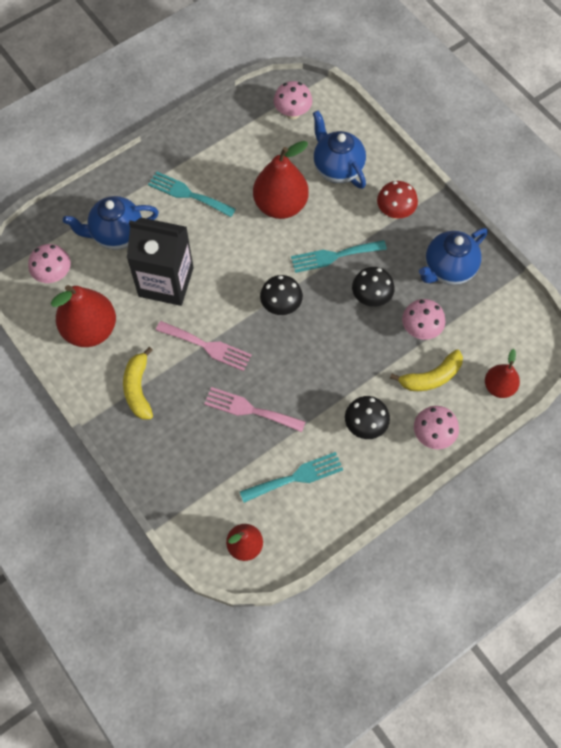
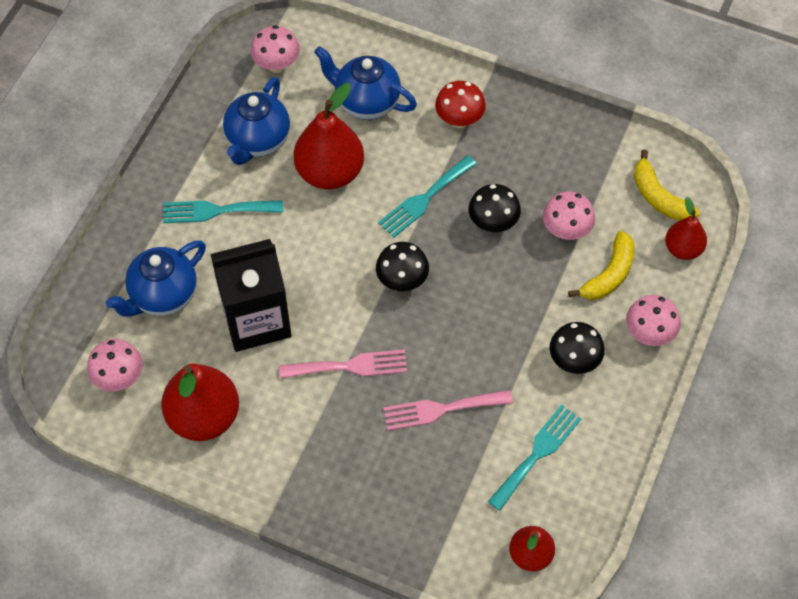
camera: 30 degrees left, 5 degrees down
(138, 389) = (303, 452): yellow banana -> yellow banana (659, 197)
(448, 269) = (554, 153): blue teapot -> blue teapot (258, 141)

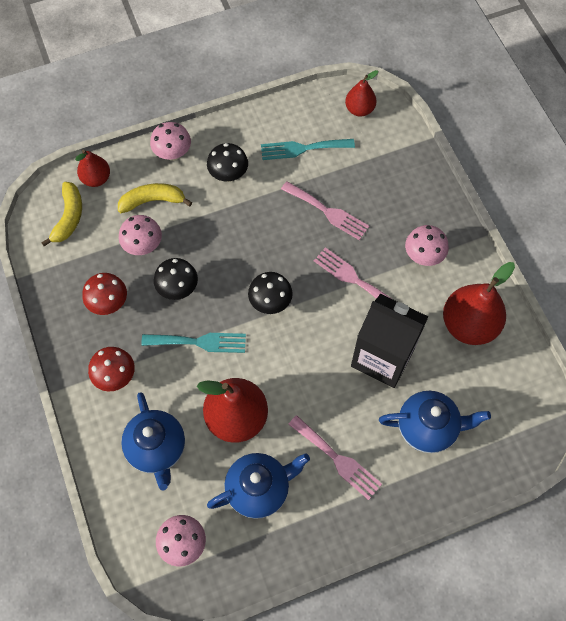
camera: 135 degrees left, 5 degrees up
(119, 378) = (502, 395): pink mushroom -> pink mushroom (423, 256)
(216, 210) = (337, 459): turquoise fork -> pink fork
(534, 163) = (109, 303): none -> red mushroom

